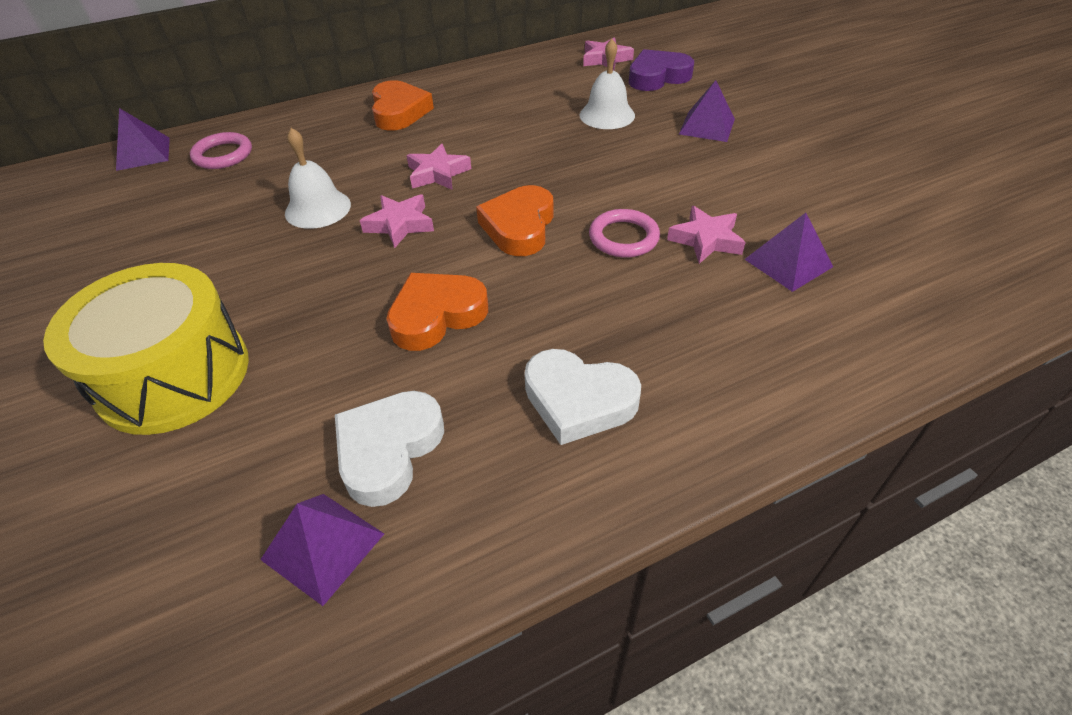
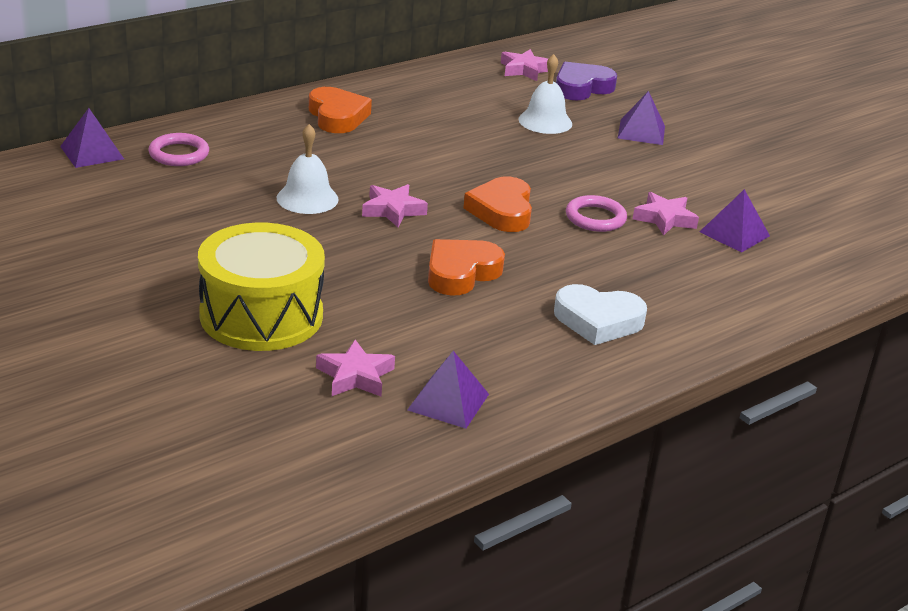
camera: 15 degrees left, 15 degrees down
(389, 450) = (467, 352): white heart -> none
(437, 173) = (406, 170): pink star -> pink star (355, 376)

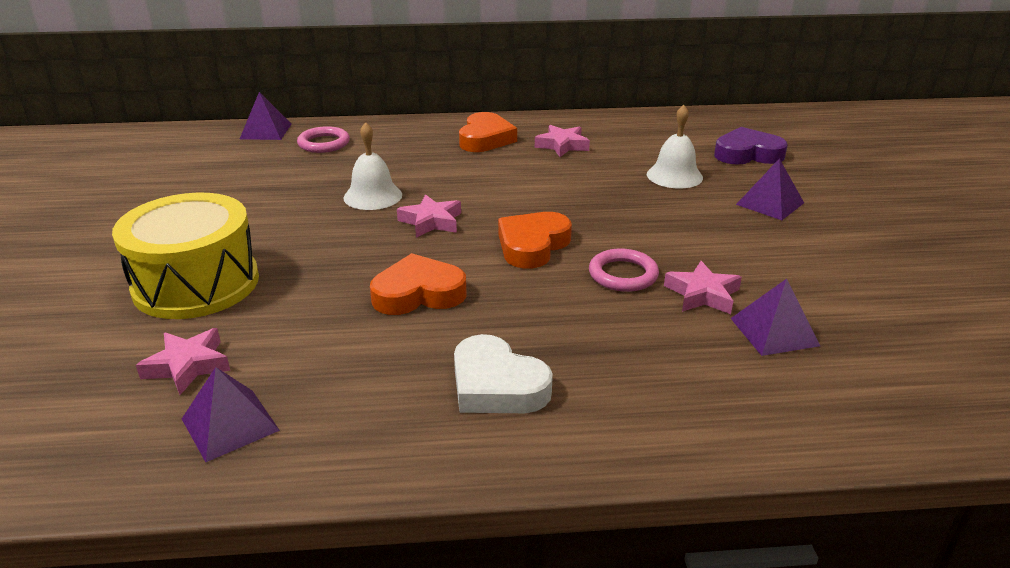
camera: 35 degrees right, 0 degrees up
(524, 70) = (705, 131): pink star -> pink star (562, 145)

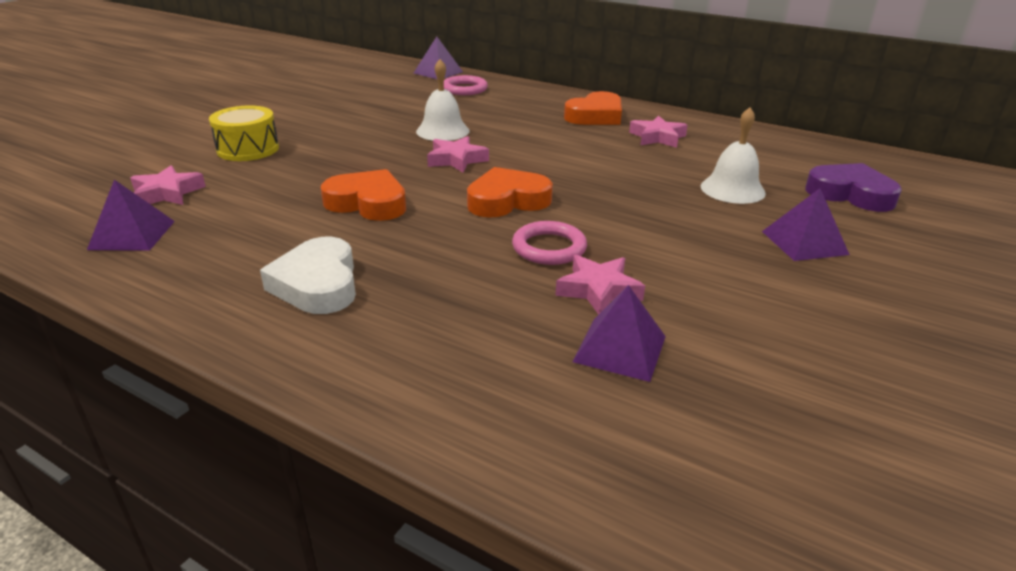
camera: 35 degrees right, 0 degrees up
(196, 284) = (248, 149): yellow drum -> yellow drum, size x0.60

